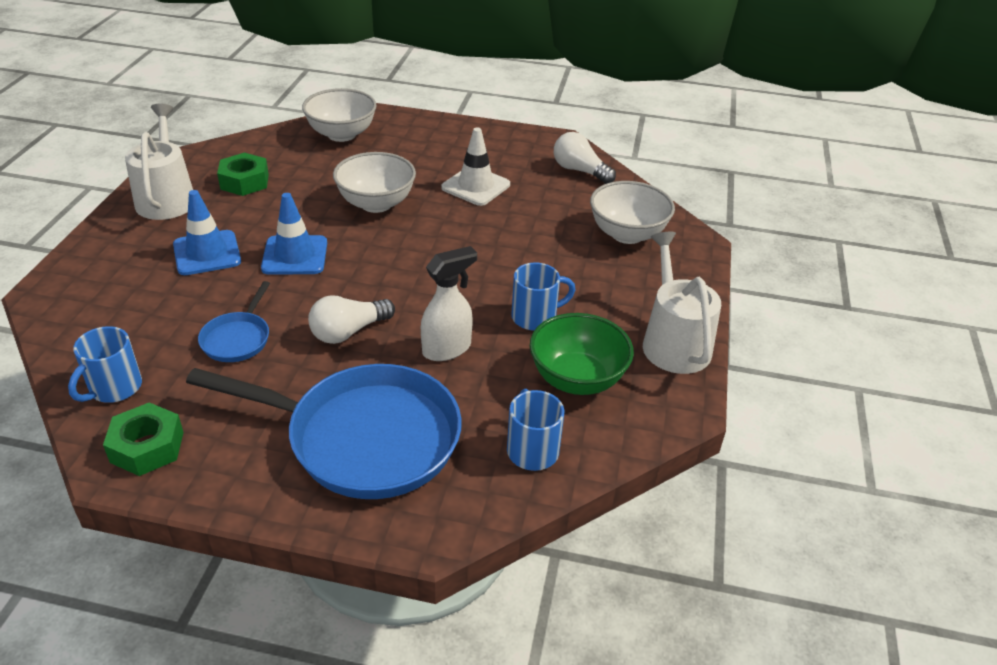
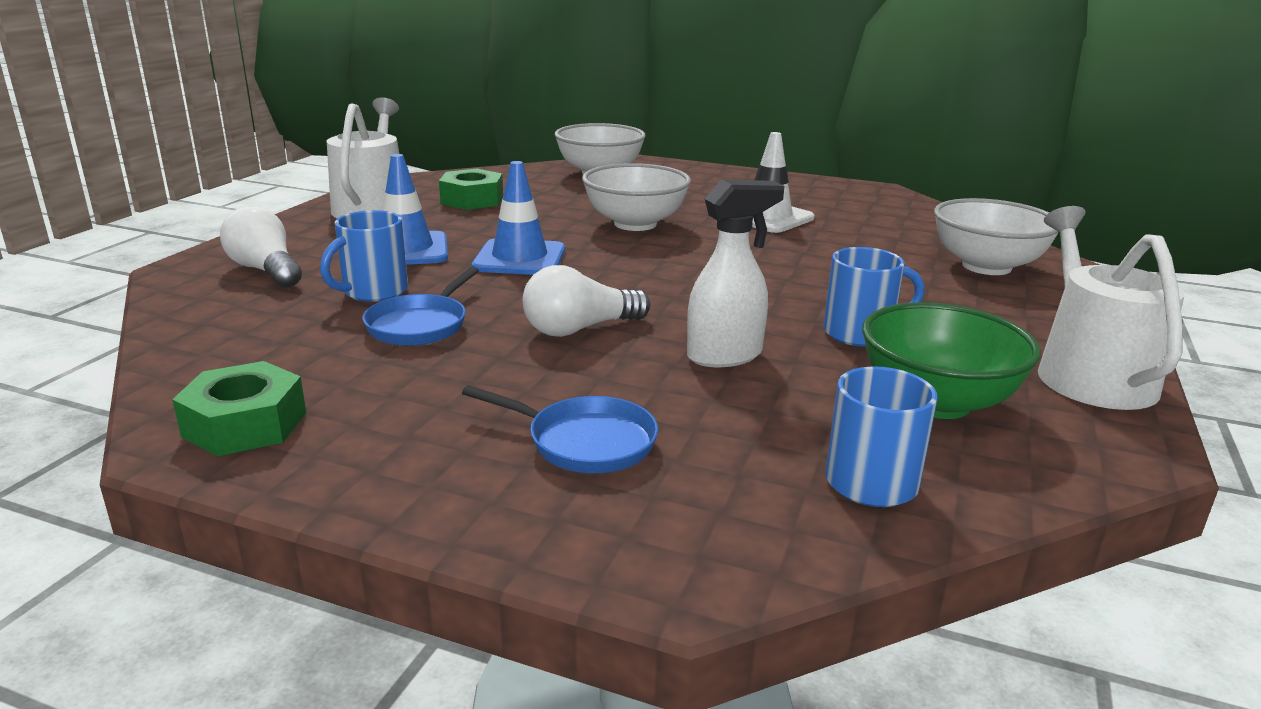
camera: 10 degrees right, 15 degrees down
(114, 388) = (228, 360): blue mug -> blue mug (373, 292)
(364, 438) = (585, 442): blue pan -> blue pan, size x0.46
(579, 171) = (907, 212): white light bulb -> white light bulb (266, 270)

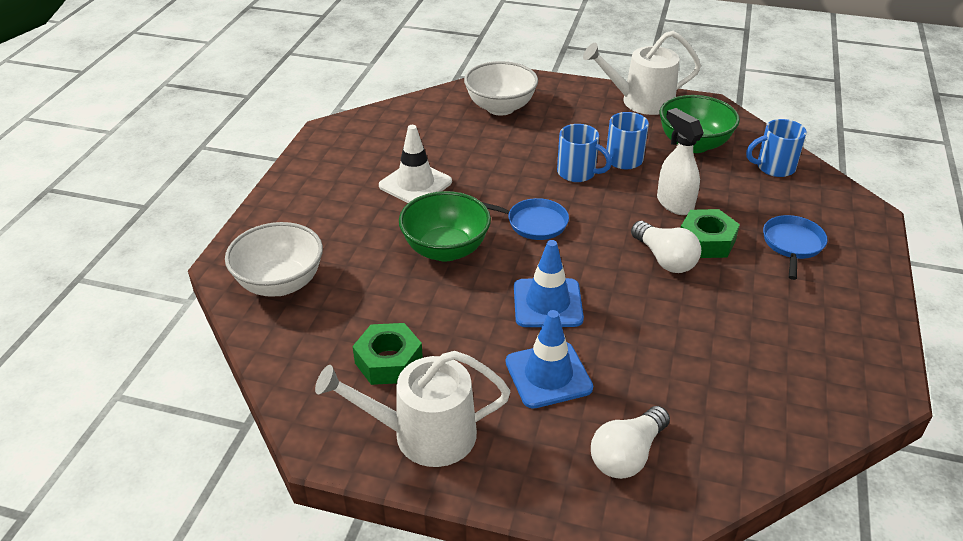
camera: 95 degrees left, 15 degrees up
(245, 424) = (853, 372): green nut -> green nut (706, 241)
(373, 292) = (645, 371): blue mug -> blue mug (577, 173)
(420, 325) = (691, 331): blue pan -> blue pan (533, 223)
(635, 224) = (445, 249): white bowl -> green bowl

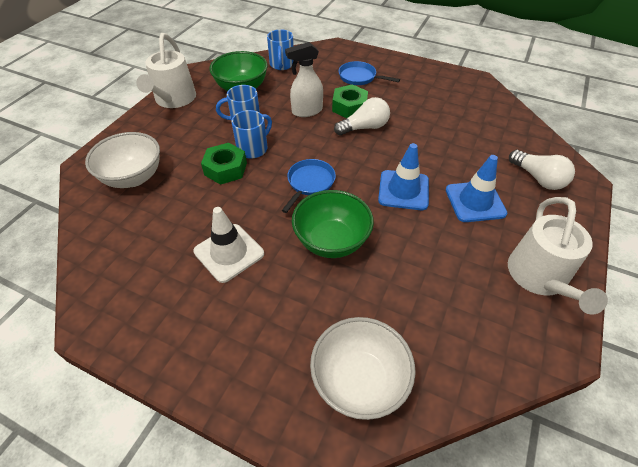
camera: 80 degrees left, 10 degrees up
(388, 361) = (466, 294): green nut -> green nut (225, 169)

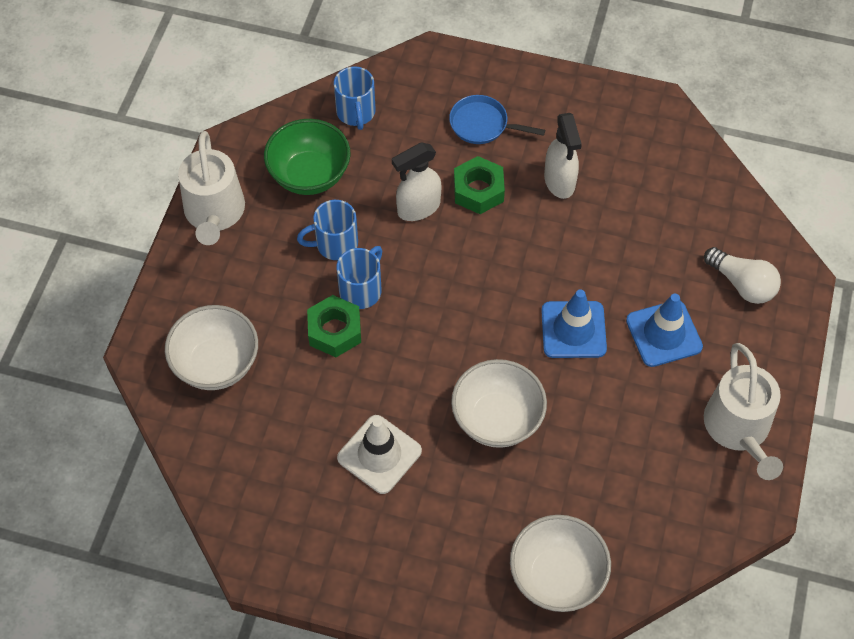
camera: 10 degrees left, 10 degrees up
(309, 183) = (451, 337): blue pan -> none
(331, 241) = (497, 419): green bowl -> white bowl
(364, 127) = (506, 228): white light bulb -> none
(405, 108) = (559, 182): none -> white spray bottle

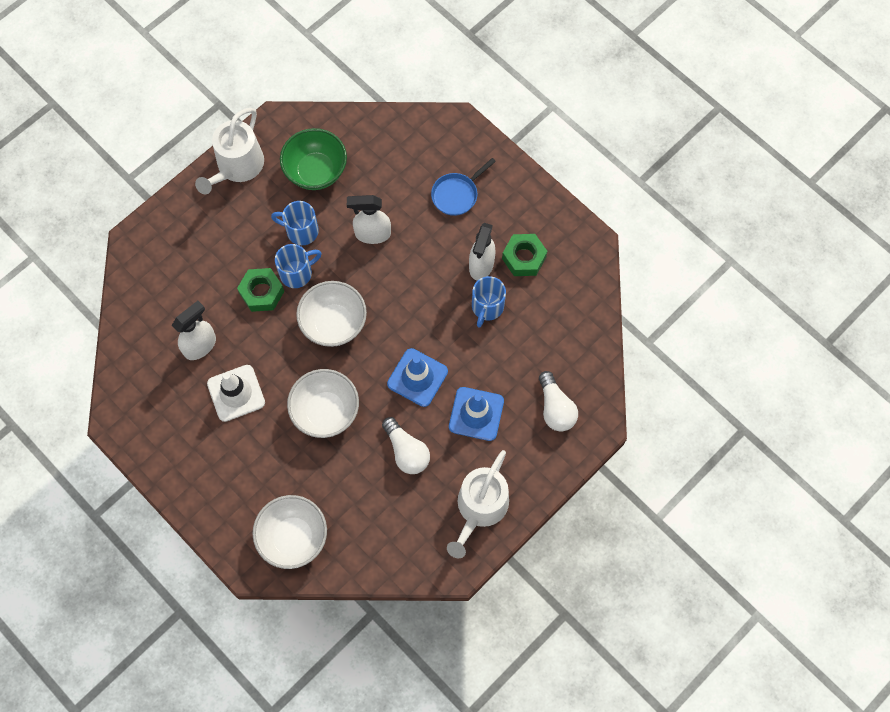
camera: 30 degrees right, 10 degrees up
(216, 364) = (174, 275): white bowl -> white bowl (334, 323)
(301, 424) = (200, 345): none -> white spray bottle
(356, 113) = (376, 140): blue mug -> blue mug (487, 307)
(478, 190) = (421, 242): green nut -> green nut (524, 258)
(482, 124) = (457, 194): blue pan -> blue pan turned 90 degrees counterclockwise
(617, 413) = (406, 451): none -> white light bulb

